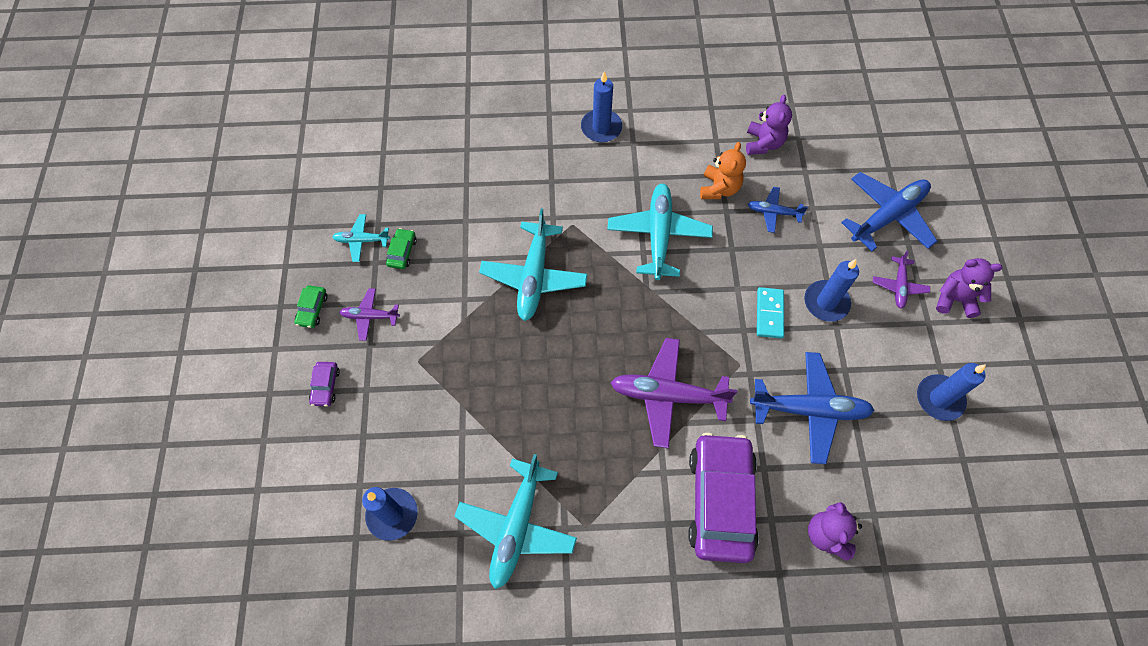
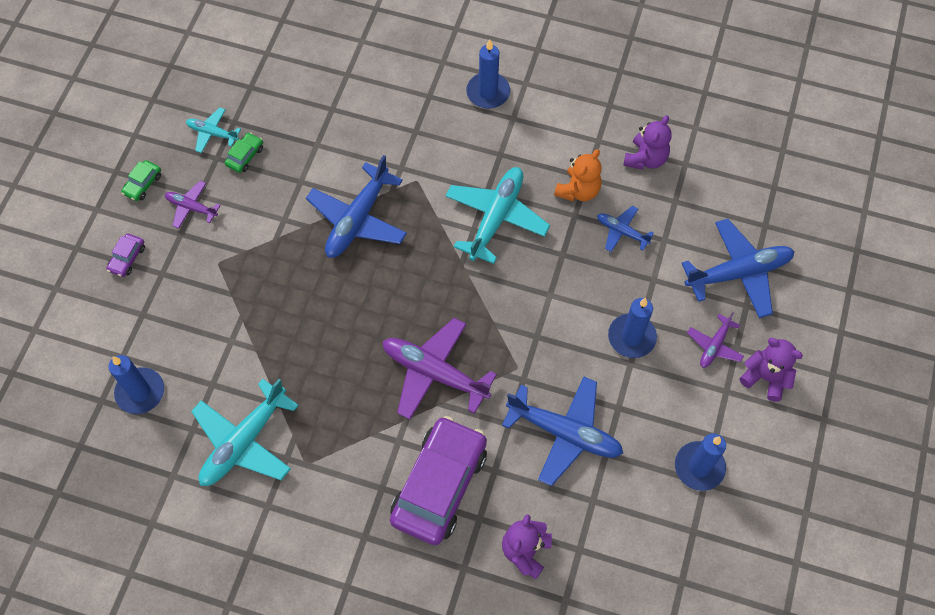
camera: 20 degrees right, 0 degrees up
(534, 277) = (358, 219): turquoise plane -> blue plane
(769, 314) = (569, 329): turquoise domino -> none

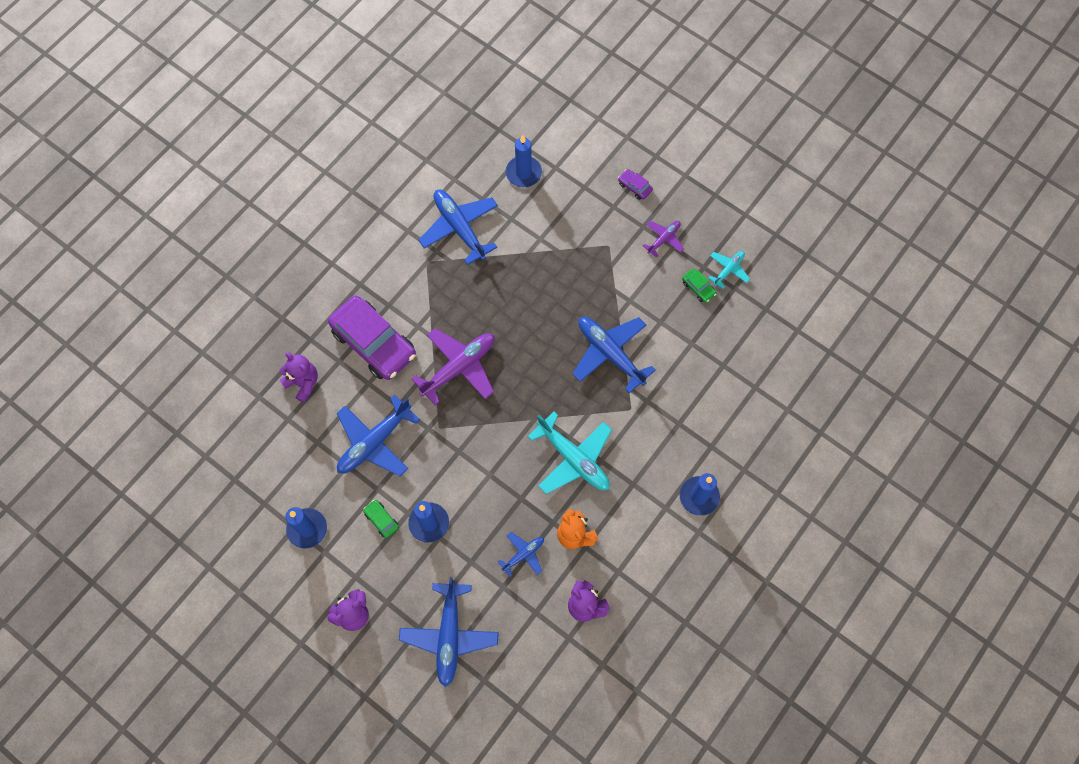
camera: 110 degrees right, 5 degrees up
(143, 184) = (697, 210): green car -> green car (381, 520)
(244, 442) = (459, 228): turquoise plane -> blue plane
(714, 346) = (395, 585): purple plane -> none

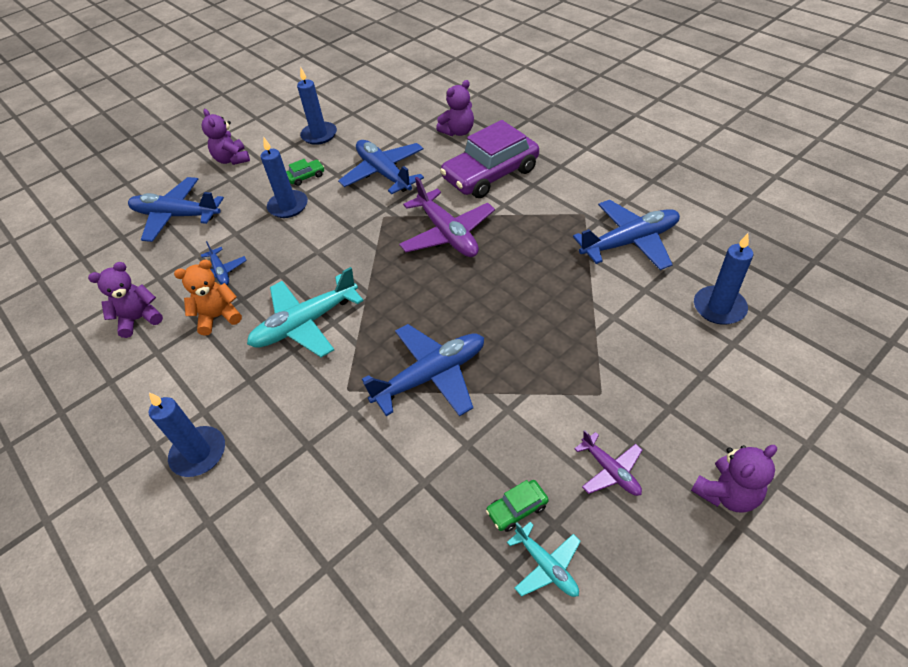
camera: 105 degrees right, 20 degrees down
(634, 187) = (708, 442): purple car -> none
(667, 180) = (726, 493): none -> purple teddy bear

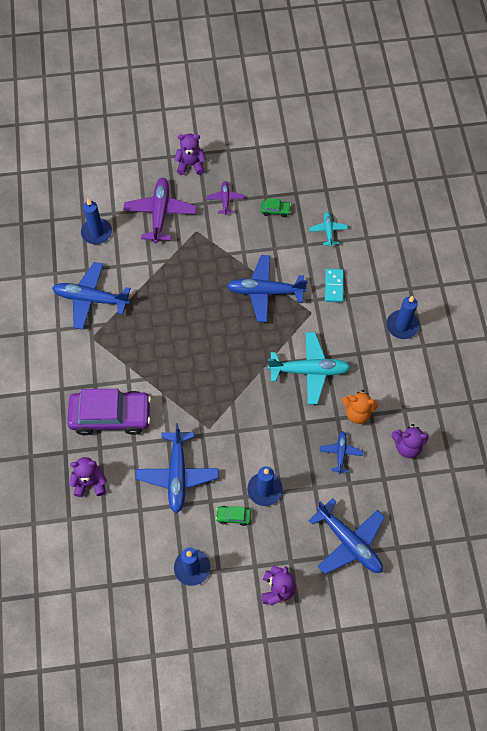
camera: 150 degrees left, 15 degrees up
(336, 445) = (334, 286): none -> turquoise domino
(448, 234) = (182, 381): purple plane -> purple plane (160, 213)
(546, 566) = (281, 185): turquoise plane -> turquoise plane (328, 231)

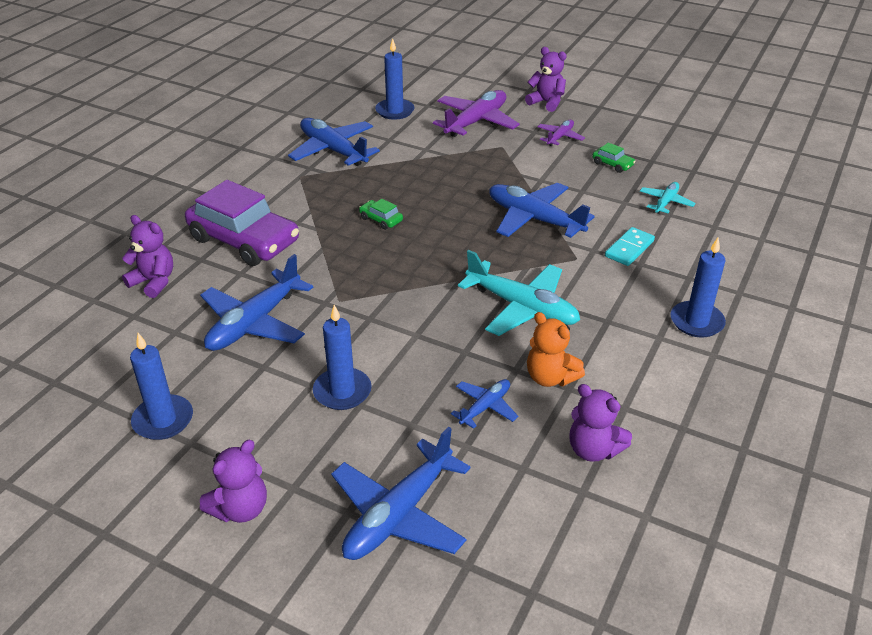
camera: 35 degrees right, 25 degrees down
(233, 516) = (273, 397): green car -> green car (381, 219)
(349, 542) = (398, 514): blue plane -> blue plane turned 45 degrees clockwise

